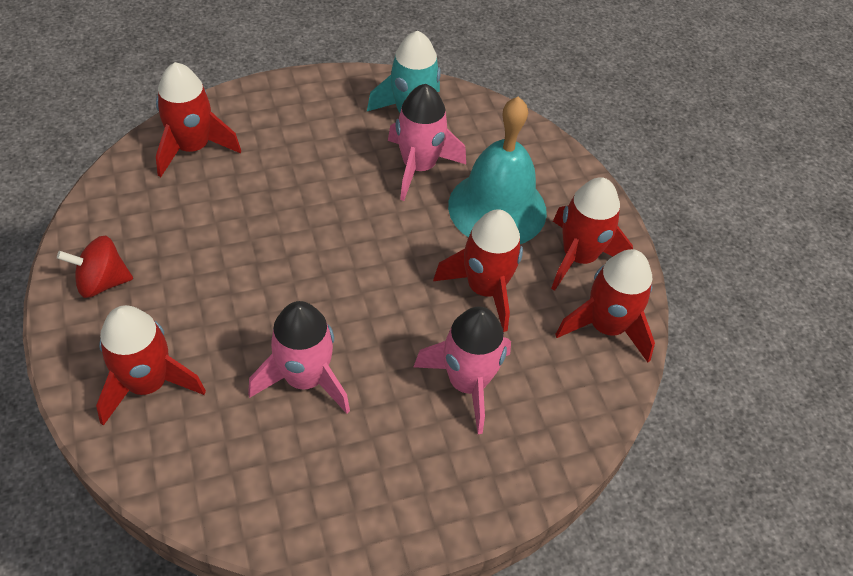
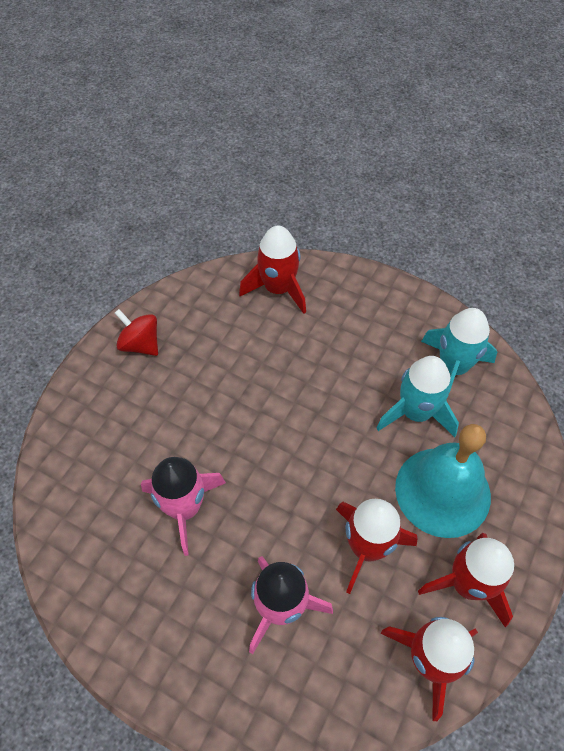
camera: 50 degrees right, 5 degrees up
(147, 384) = (99, 432): red rocket -> none
(419, 167) = (416, 413): pink rocket -> turquoise rocket

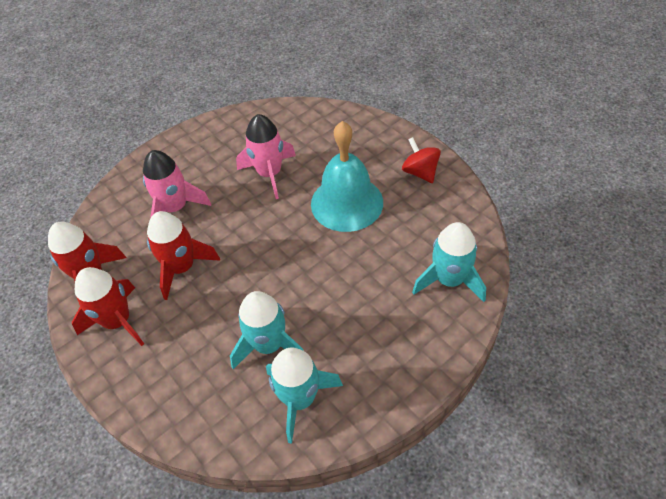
camera: 115 degrees right, 5 degrees down
(140, 344) = (420, 172): red spinning top -> red spinning top turned 90 degrees counterclockwise
(278, 289) = (449, 280): red rocket -> turquoise rocket
(442, 491) = (192, 335): turquoise bell -> turquoise bell (347, 203)

